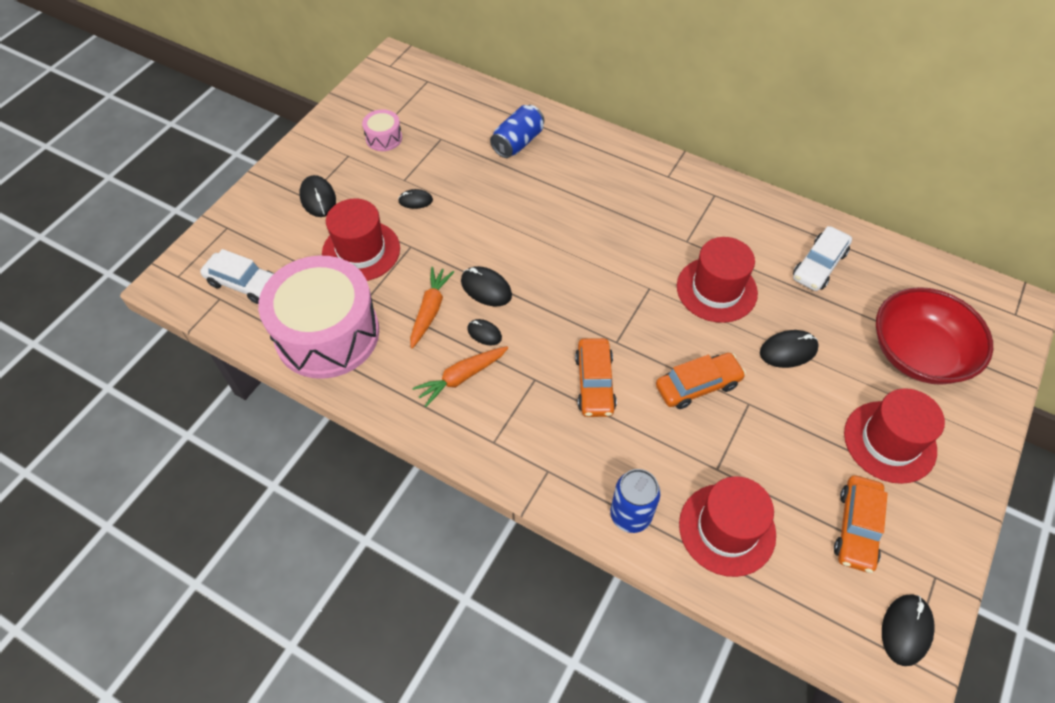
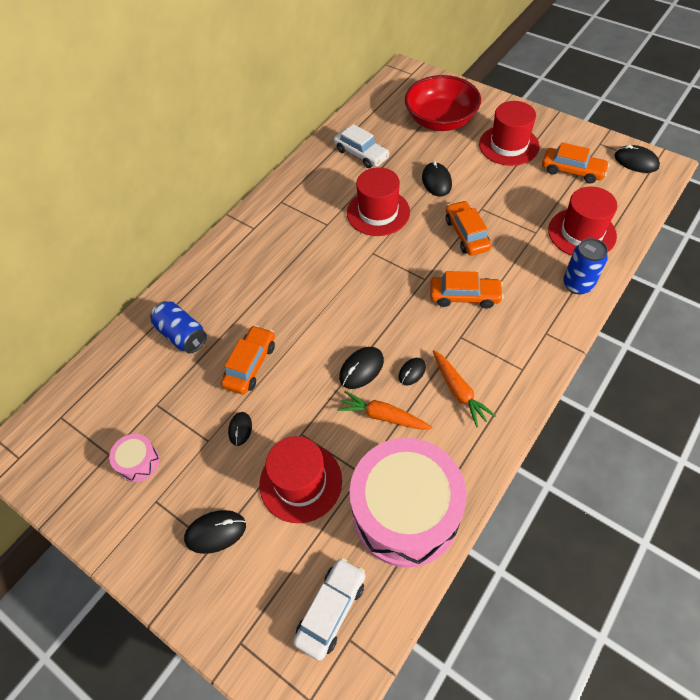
camera: 80 degrees left, 0 degrees up
(486, 198) = (250, 365): none -> orange car

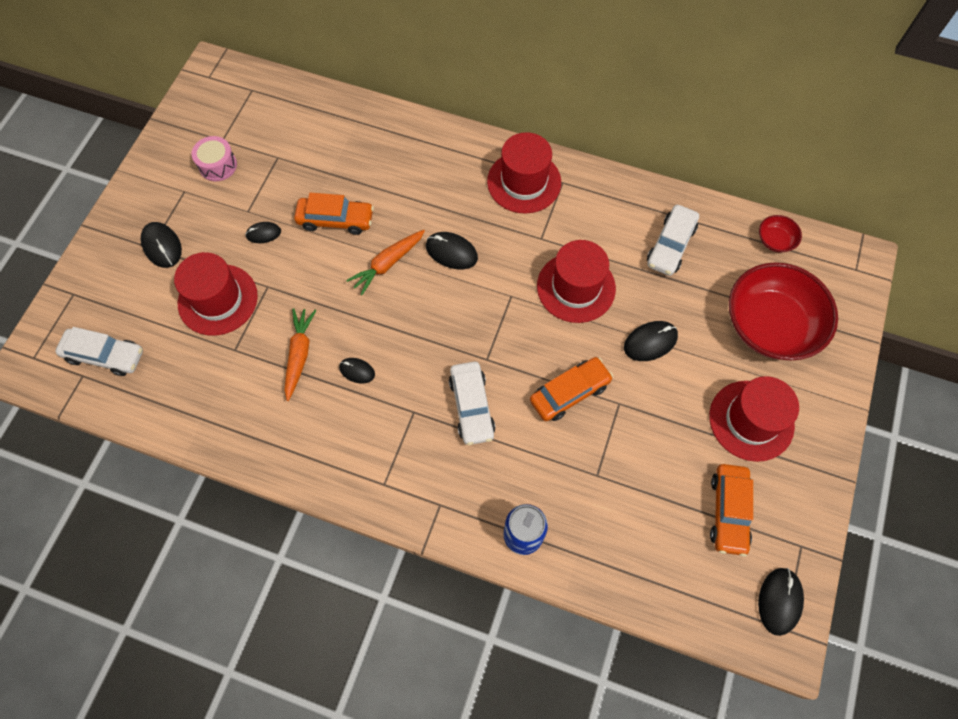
camera: 70 degrees right, 10 degrees up
(182, 335) = (357, 151): blue can -> none
(361, 369) = (351, 321): black mouse -> black mouse (451, 252)
(376, 103) = (775, 240): none -> red bowl
(405, 512) = (200, 397): pink drum -> none
(459, 391) = (342, 422): orange carrot -> orange carrot (387, 264)
(464, 296) = (471, 406): orange car -> white car
(581, 233) = (612, 533): red hat -> red hat (524, 182)

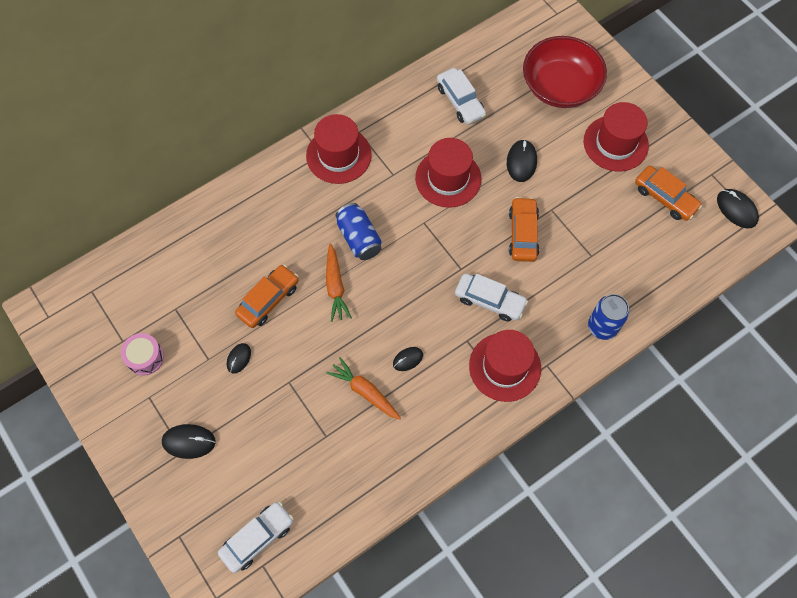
camera: 55 degrees left, 0 degrees up
(218, 299) = (272, 425): red hat -> red hat (505, 367)
(451, 252) = (359, 238): black mouse -> blue can
(775, 240) = (503, 41): red bowl -> none

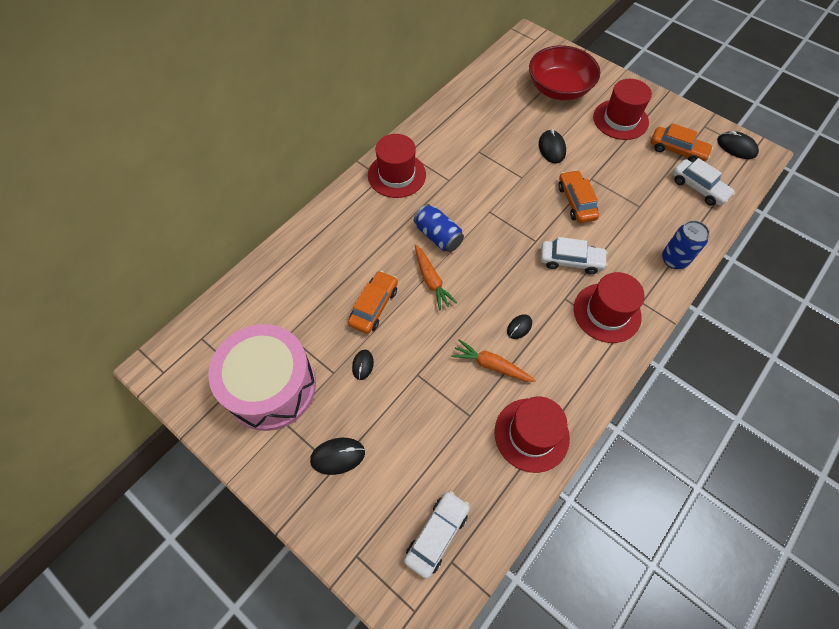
camera: 15 degrees left, 5 degrees down
(145, 357) = (271, 386): pink drum -> pink drum, size x2.41
(448, 178) = (496, 173): red hat -> red hat (531, 434)
(460, 101) = (484, 114): white car -> white car (698, 188)

